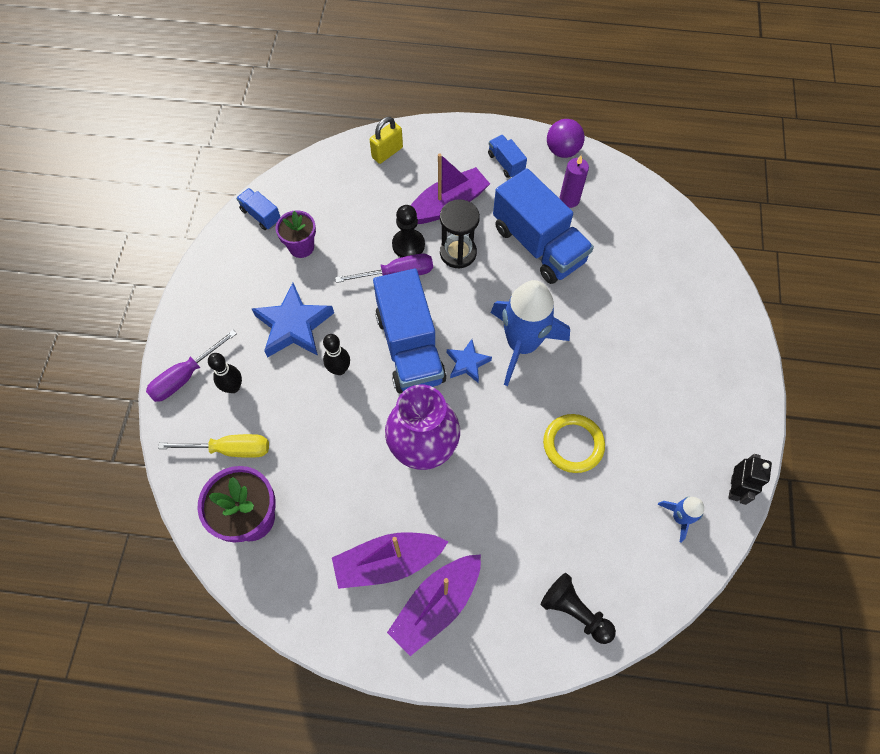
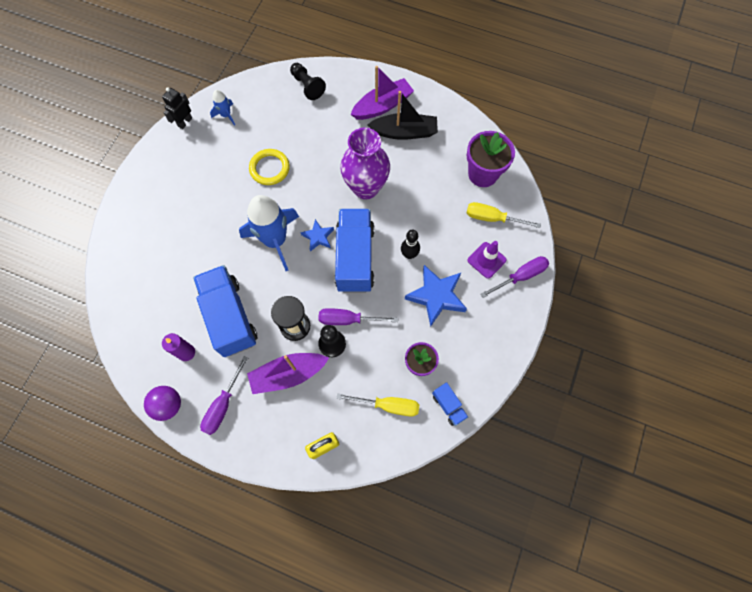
camera: 165 degrees left, 5 degrees up
(233, 387) = (486, 260): black bowling pin -> purple traffic cone
(328, 201) = (388, 405): none -> yellow screwdriver
(388, 562) = (404, 132): purple boat -> black boat
(506, 163) = (223, 405): blue truck -> purple screwdriver

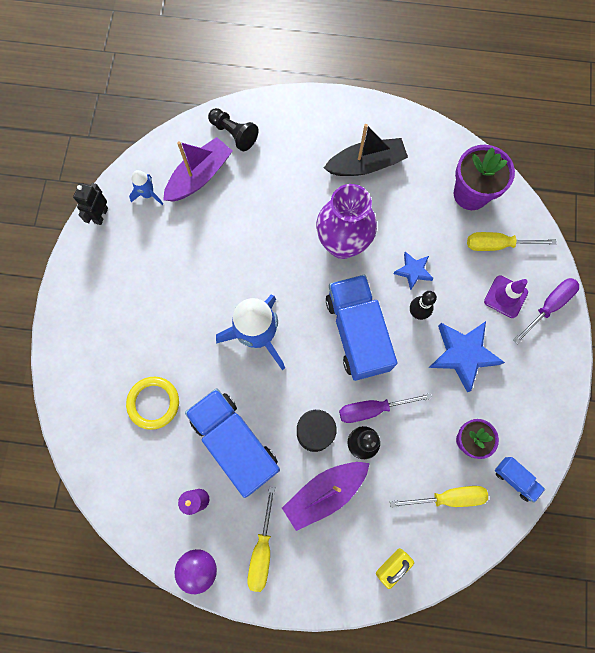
camera: 15 degrees left, 5 degrees up
(223, 405) = (262, 550): purple screwdriver -> yellow screwdriver
(269, 168) = (222, 248): yellow ring -> yellow ring (153, 403)
(318, 237) = (306, 318): blue star -> blue star (413, 271)
(382, 106) = (330, 137): purple boat -> purple boat (199, 176)

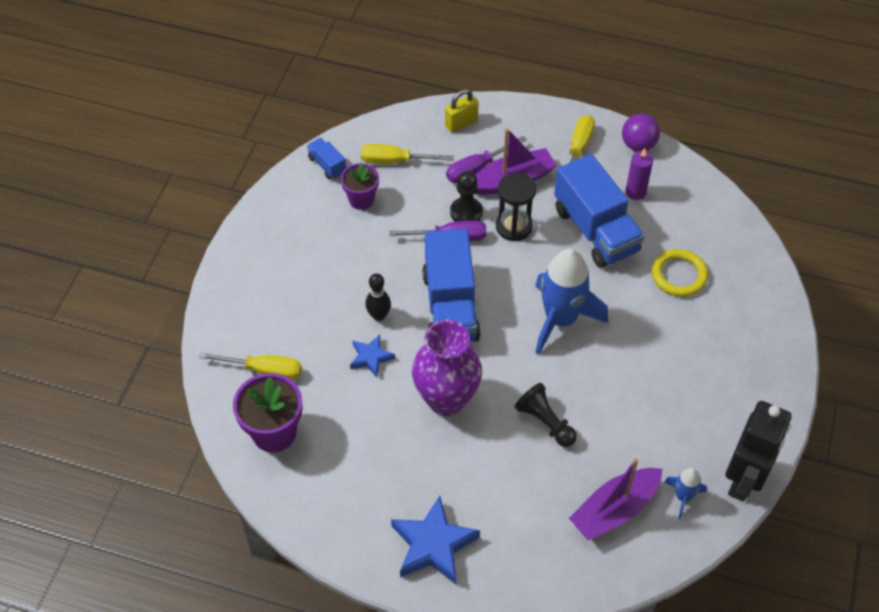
camera: 170 degrees left, 20 degrees down
(101, 215) = (744, 480): black robot -> black robot, size x1.84
(234, 134) = (563, 561): black pawn -> black pawn (545, 422)
(366, 164) = (394, 490): black boat -> none
(463, 354) = (342, 270): blue star -> blue star (433, 545)
(505, 297) = (275, 316): purple traffic cone -> none
(548, 306) = (232, 300): purple screwdriver -> purple screwdriver (477, 169)

